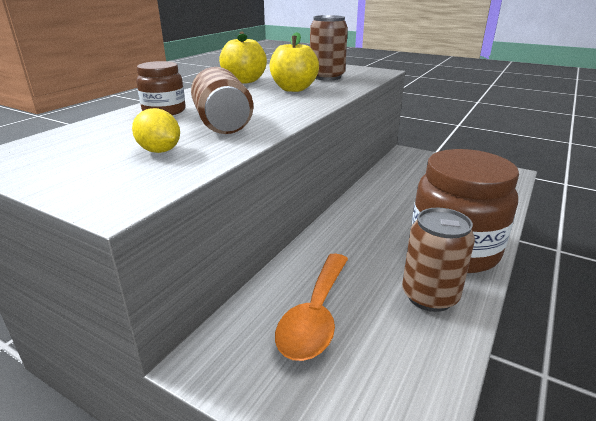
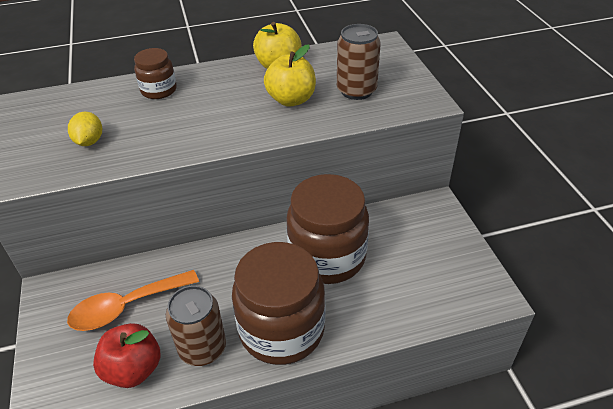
camera: 45 degrees right, 15 degrees up
(223, 124) = (164, 128): brown can -> none
(400, 201) = (327, 256): none -> brown jar
(409, 351) = (133, 369): none -> red apple

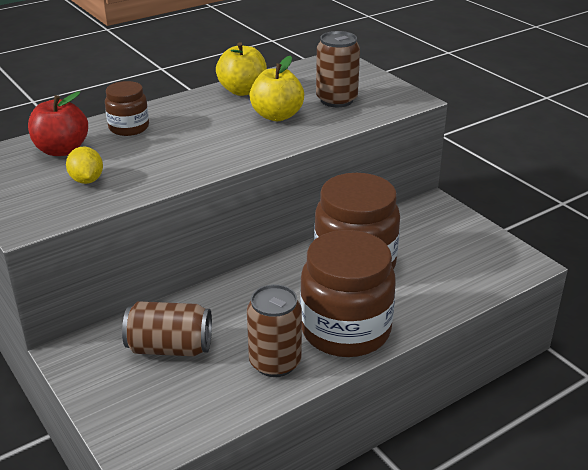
camera: 20 degrees left, 10 degrees down
(126, 307) = (170, 348): orange spoon -> brown can
(133, 369) = (213, 395): red apple -> red apple (61, 150)

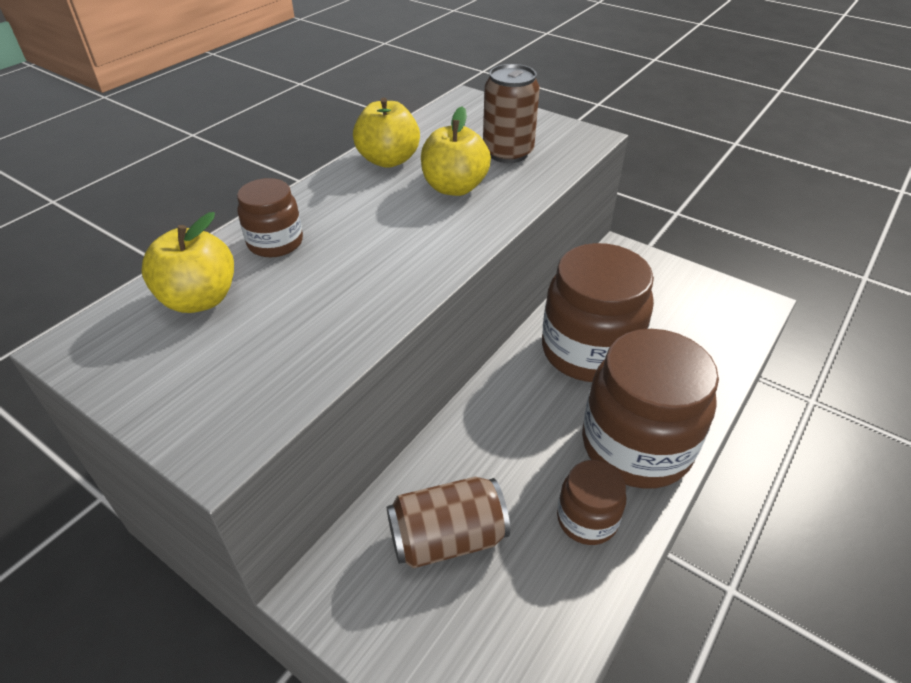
camera: 20 degrees left, 10 degrees up
(61, 150) = (200, 299): red apple -> yellow apple
(87, 180) = (267, 343): yellow lemon -> none
(275, 362) = (587, 519): brown can -> brown jar

